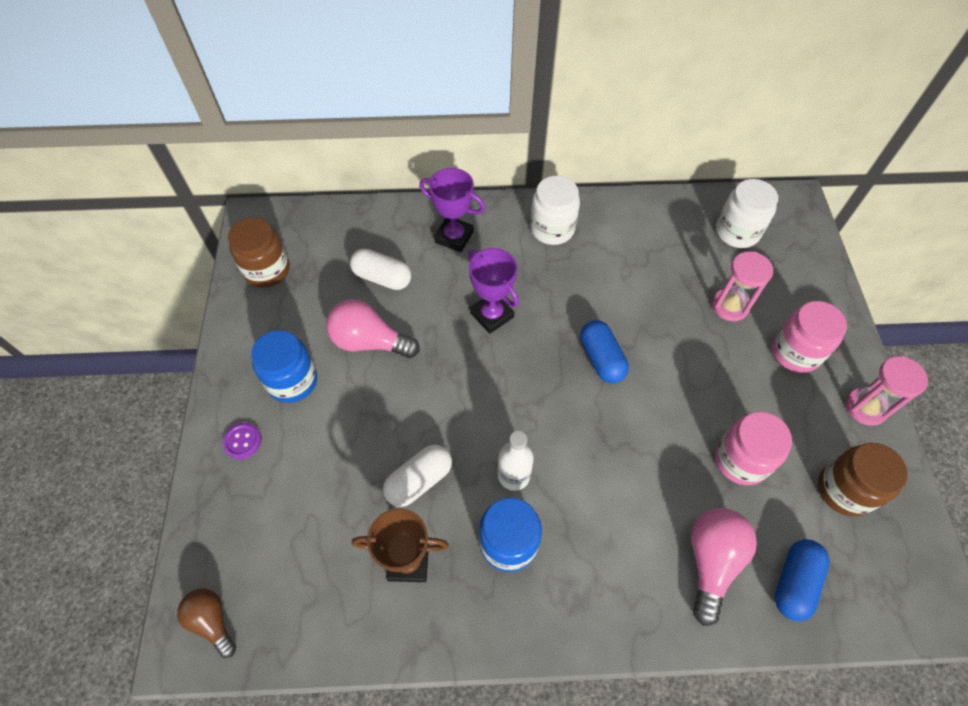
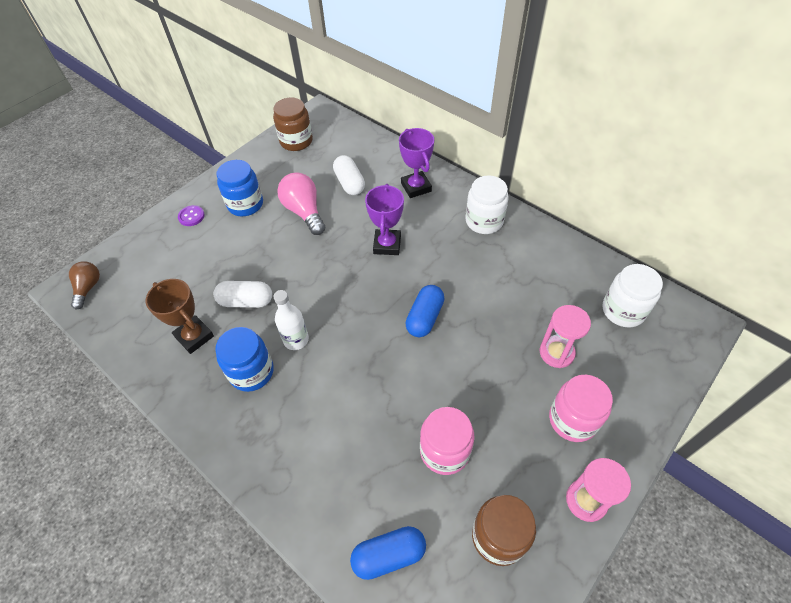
camera: 45 degrees right, 5 degrees down
(711, 562) = (350, 490): pink light bulb -> none

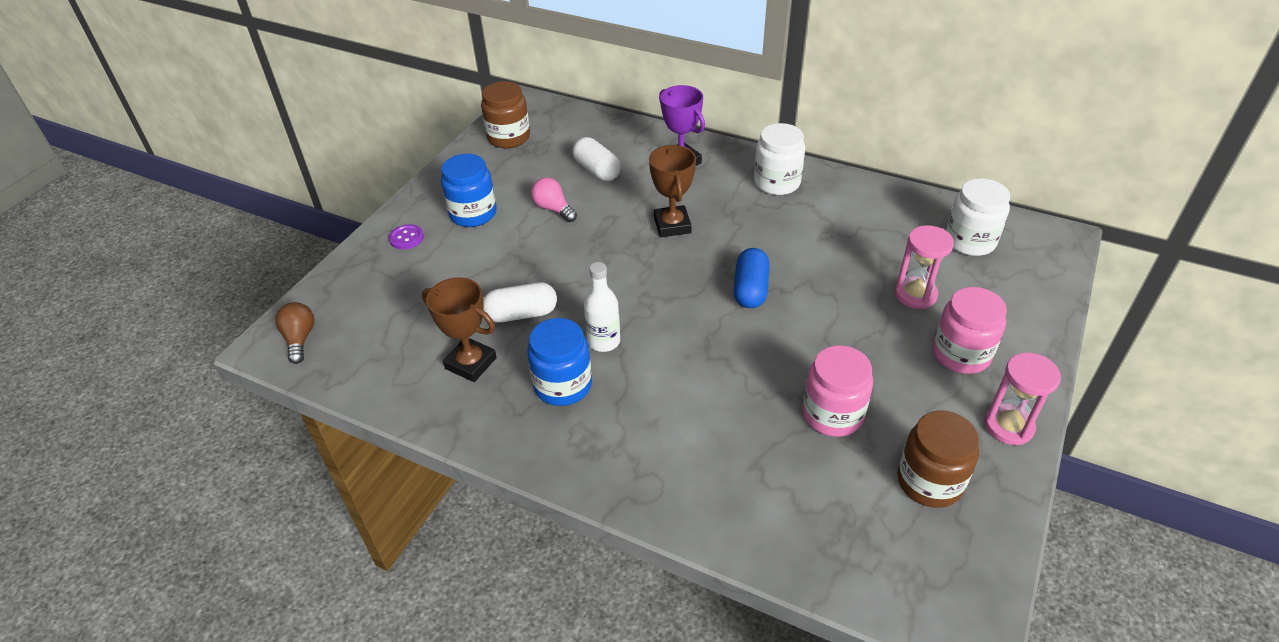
camera: 15 degrees left, 10 degrees down
(304, 212) = (553, 209): pink light bulb -> pink light bulb, size x0.64
(387, 245) = (672, 225): purple trophy -> brown trophy
(389, 555) = (814, 529): blue capsule -> none

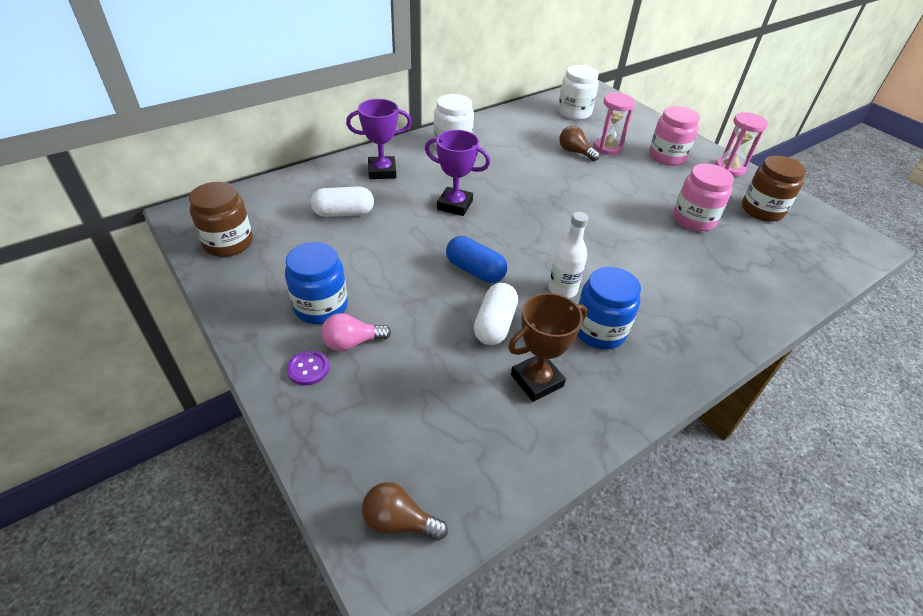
camera: 65 degrees left, 0 degrees up
(553, 209) = (369, 255): pink light bulb -> pink light bulb (352, 342)
(672, 225) = (455, 205): brown trophy -> purple trophy
(750, 289) = (556, 201): blue capsule -> blue capsule (475, 270)
(871, 271) = (575, 152): none -> brown light bulb

